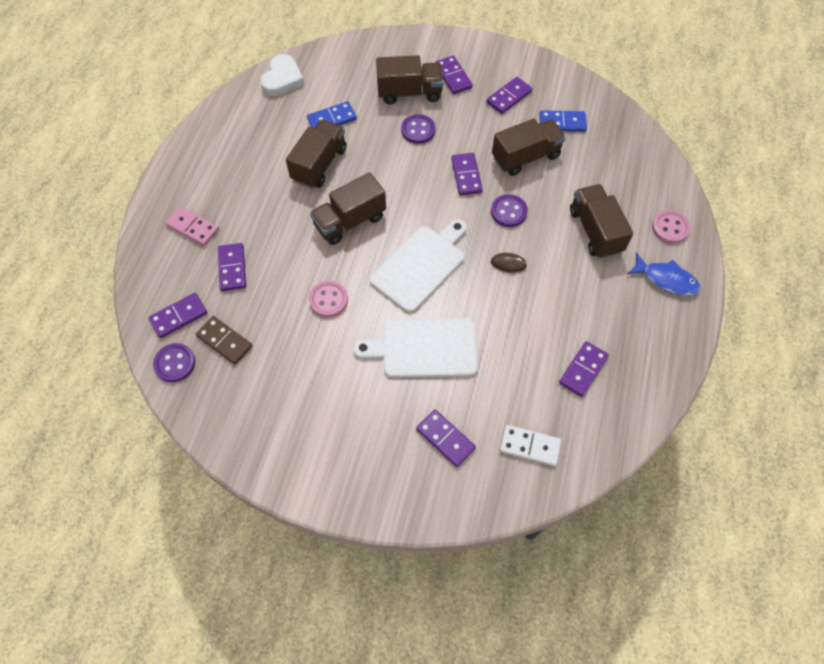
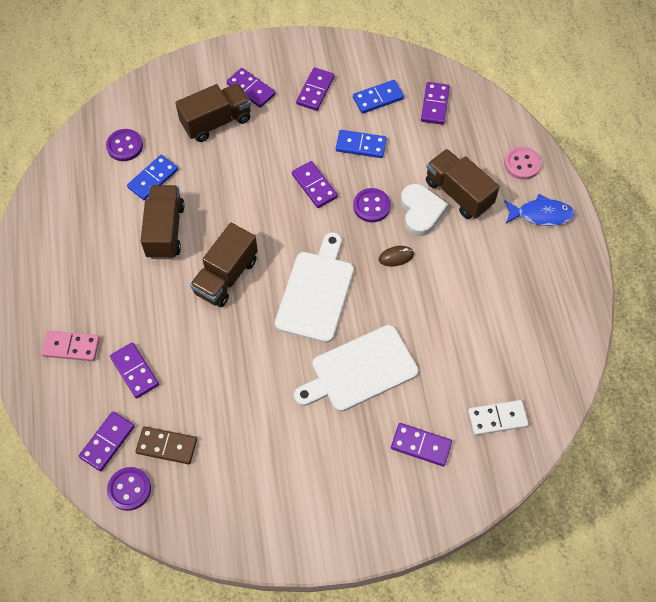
camera: 25 degrees left, 0 degrees up
(282, 79) = (79, 155): white heart -> white heart (421, 212)
(328, 300) = (246, 362): pink button -> none
(418, 130) = (245, 157): purple button -> purple button (125, 146)
(525, 157) = (361, 145): brown truck -> blue domino
(583, 370) = (509, 329): purple domino -> purple domino (435, 105)

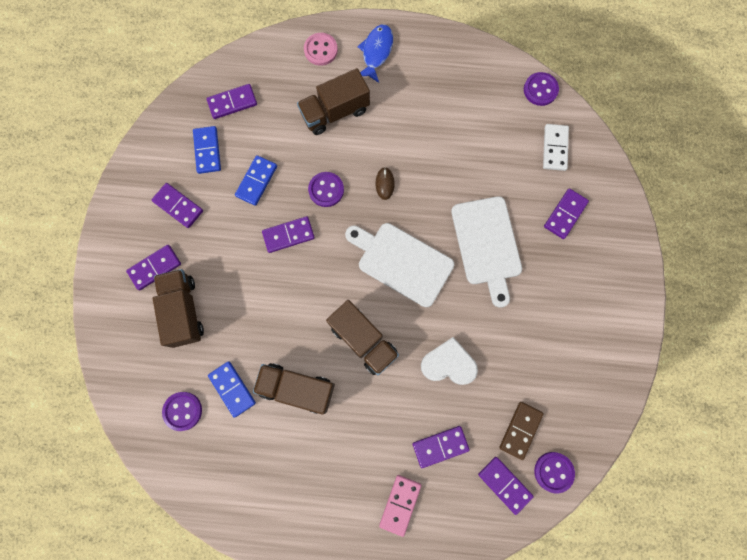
camera: 75 degrees left, 15 degrees up
(421, 212) = (344, 149): white heart -> white heart (448, 364)
(435, 105) = (232, 102): purple domino -> purple domino turned 45 degrees counterclockwise
(563, 388) = (540, 90): none -> purple button

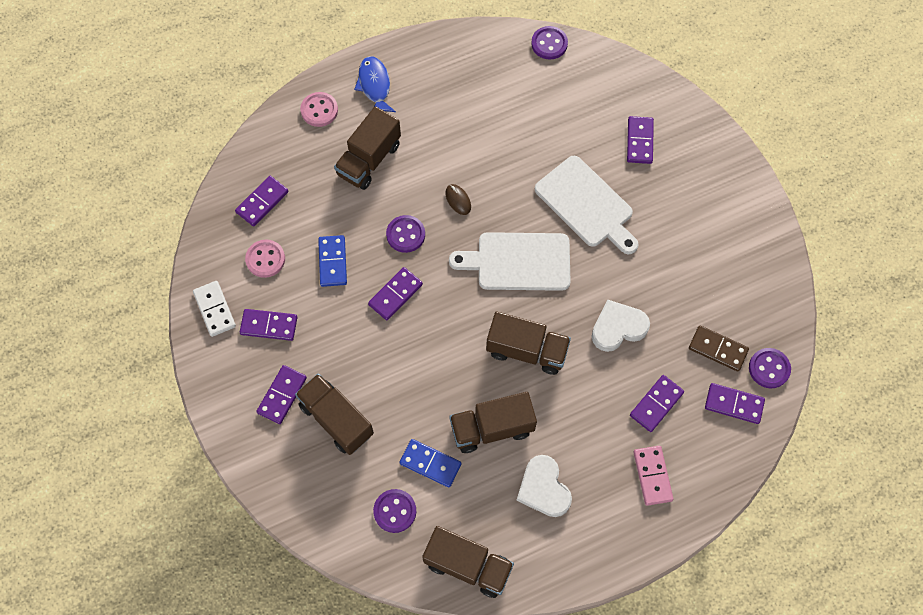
camera: 30 degrees left, 10 degrees down
(207, 151) = (265, 259): blue domino -> pink button
(211, 488) = (468, 565): none -> brown truck
(307, 462) = (543, 488): none -> white heart
(520, 430) = (717, 349): brown domino -> brown domino turned 60 degrees counterclockwise
(554, 148) = (594, 88): white domino -> white domino (214, 309)

